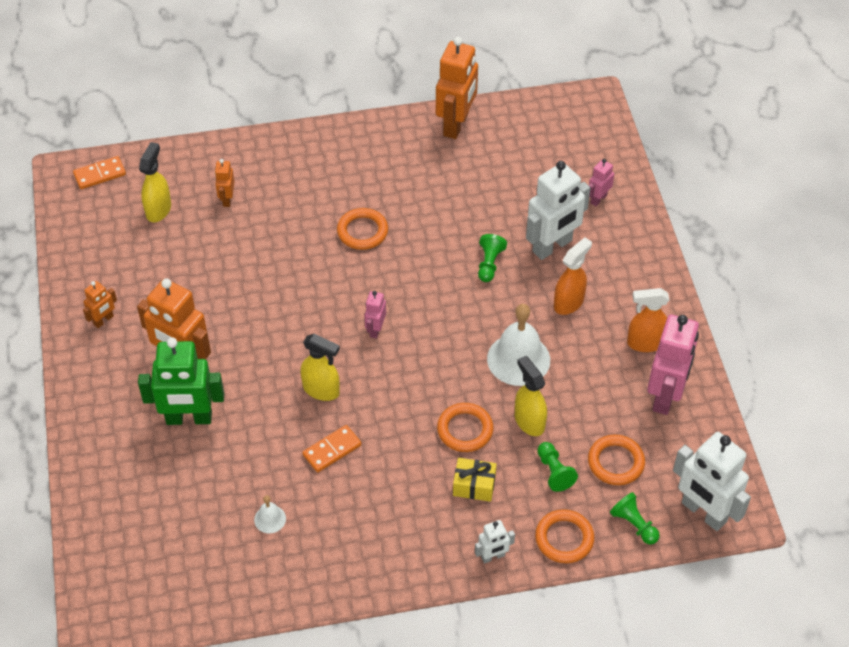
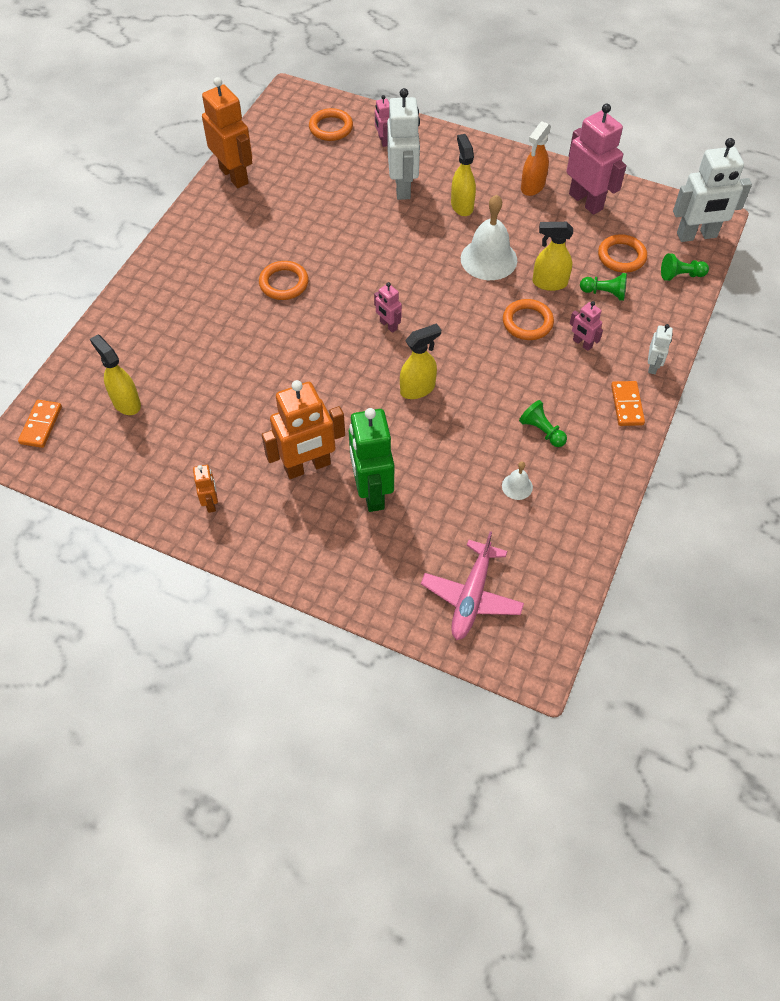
camera: 55 degrees left, 5 degrees up
(134, 545) = (471, 596): none -> pink plane
(189, 418) = (371, 492): green robot -> green robot turned 135 degrees clockwise
(227, 199) = (163, 350): orange robot -> none
(332, 450) = (482, 412): orange domino -> orange domino (627, 405)
(474, 485) = (582, 344): yellow gift -> pink robot
(489, 264) = (386, 228): green pawn -> green pawn (541, 431)
(564, 538) = (665, 318): orange ring -> orange ring (331, 128)
(569, 302) = (462, 205): orange spray bottle -> yellow spray bottle

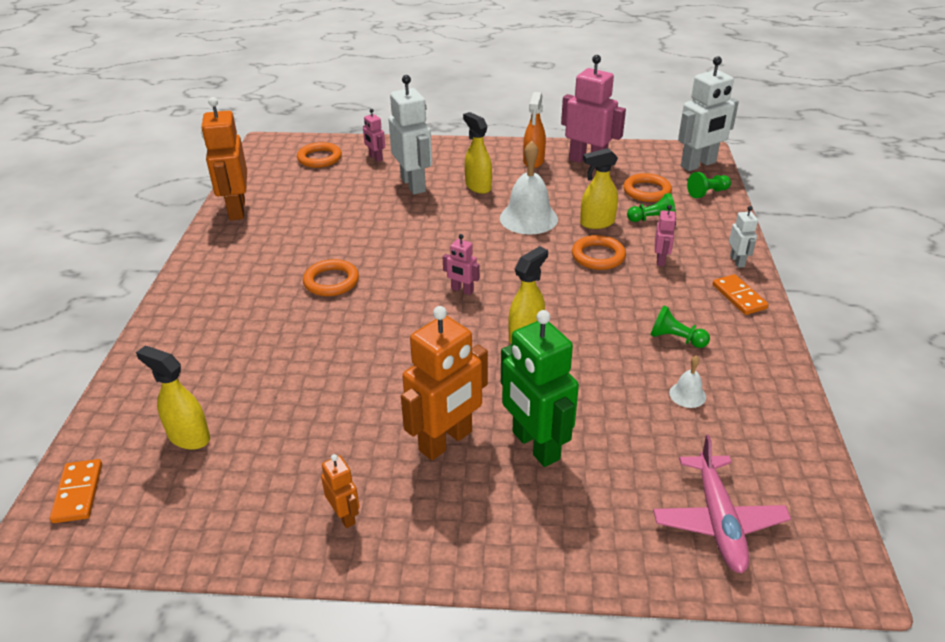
camera: 20 degrees left, 20 degrees down
(234, 176) = (236, 210): orange robot -> orange robot turned 135 degrees counterclockwise
(582, 344) = (660, 260): pink robot -> pink robot turned 105 degrees counterclockwise

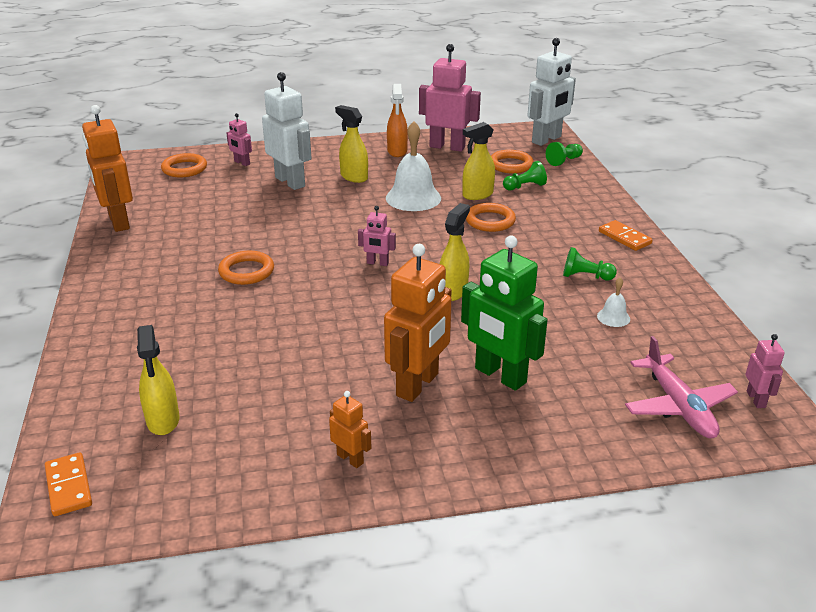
camera: 15 degrees left, 5 degrees down
(188, 437) = (163, 421): yellow spray bottle -> yellow spray bottle turned 120 degrees counterclockwise
(660, 260) = (546, 218): pink robot -> pink robot (756, 399)
(737, 261) = (612, 211): white robot -> none

